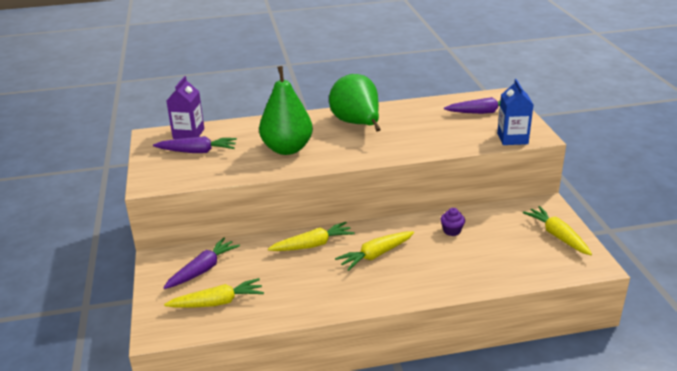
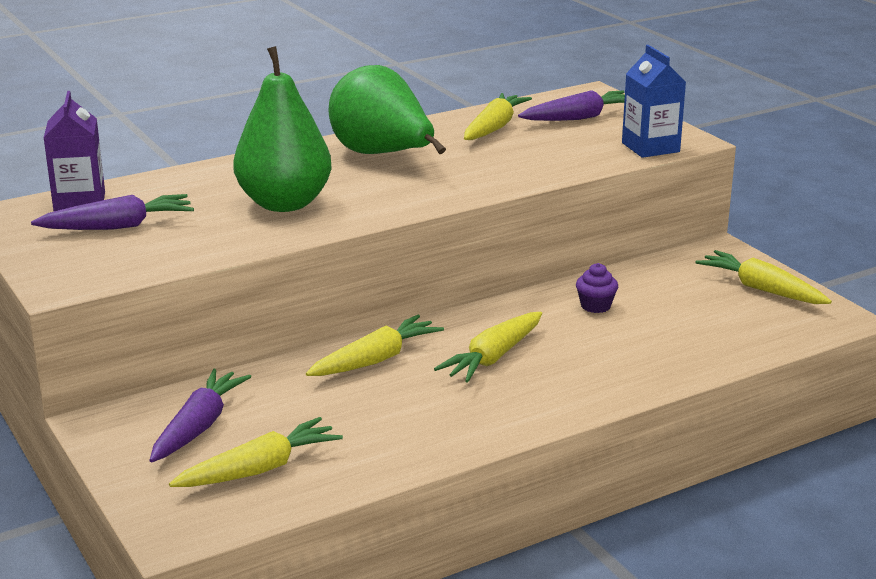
camera: 20 degrees left, 5 degrees down
(430, 113) = (494, 127): none -> yellow carrot

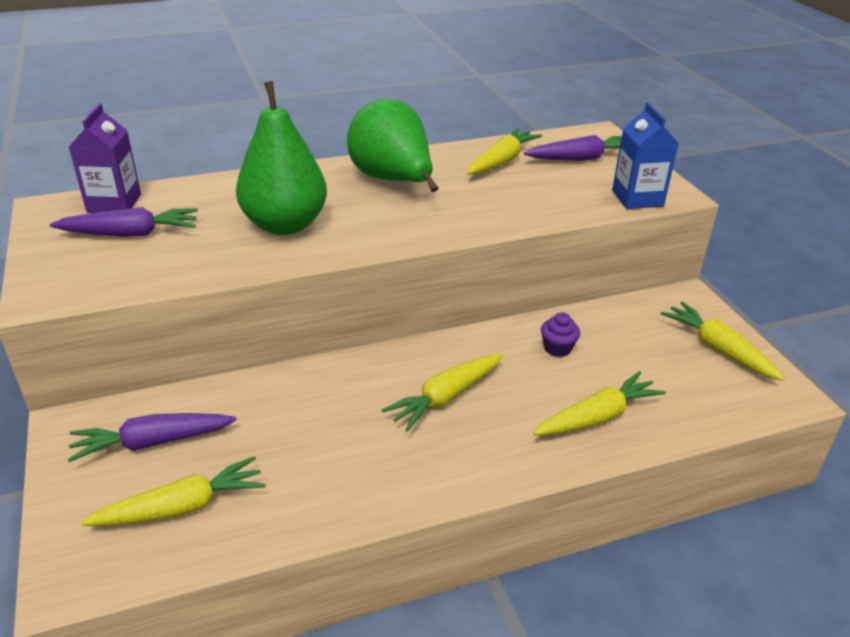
camera: 10 degrees right, 10 degrees up
(199, 426) = (152, 443): purple carrot -> purple carrot turned 135 degrees counterclockwise
(376, 359) = (339, 385): yellow carrot -> yellow carrot (598, 417)

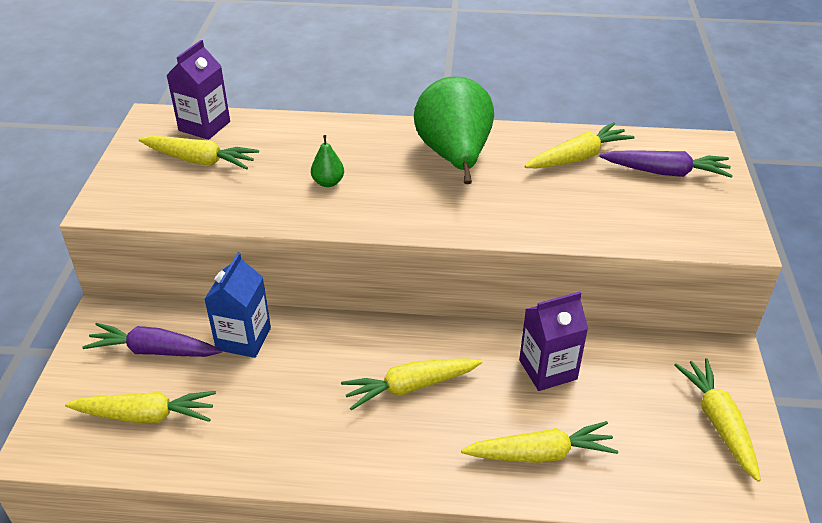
camera: 25 degrees right, 5 degrees up
(131, 234) = (200, 160): purple carrot -> yellow carrot
(285, 225) = (328, 182): green pear -> green pear, size x0.40
(557, 348) = (548, 369): purple cupcake -> purple carton
(637, 198) = (692, 236): blue carton -> blue carton (243, 339)

